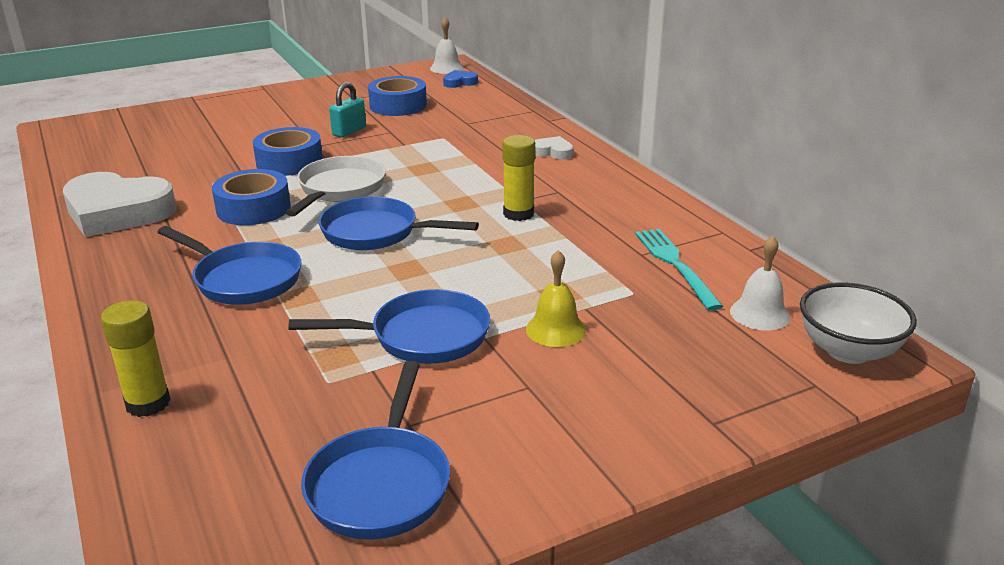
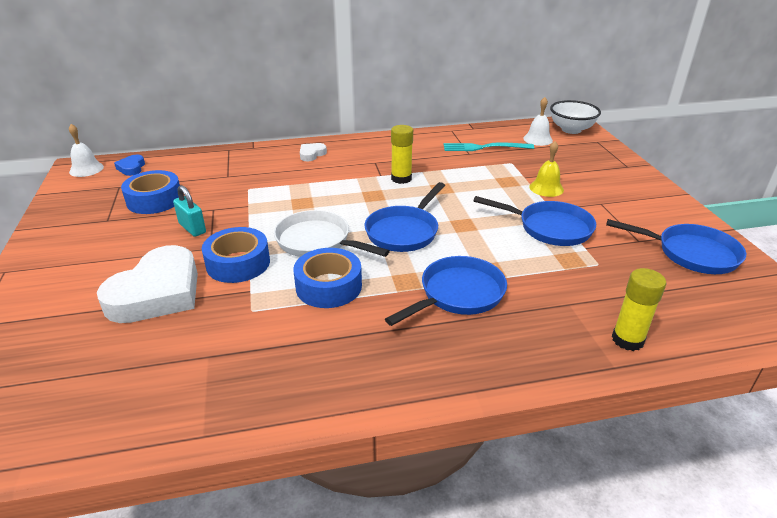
camera: 75 degrees left, 5 degrees up
(117, 212) = (286, 375): white heart -> white heart (157, 293)
(422, 336) = (549, 228): blue pan -> blue pan turned 105 degrees clockwise

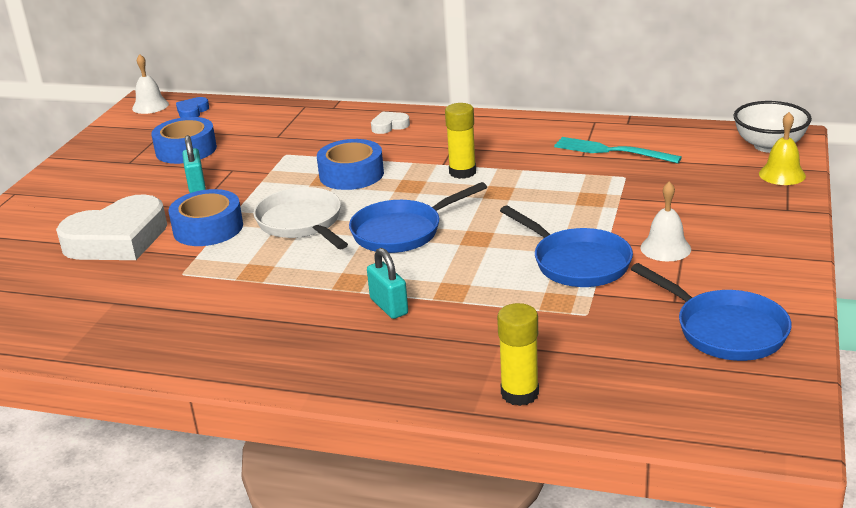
camera: 30 degrees right, 5 degrees down
(328, 286) = (270, 269): blue tape -> blue tape (351, 174)
(457, 294) = (389, 306): blue pan -> turquoise padlock
(538, 139) = (701, 151): white bell -> white bell (665, 248)
(546, 188) = (632, 216): yellow bell -> yellow bell (782, 174)

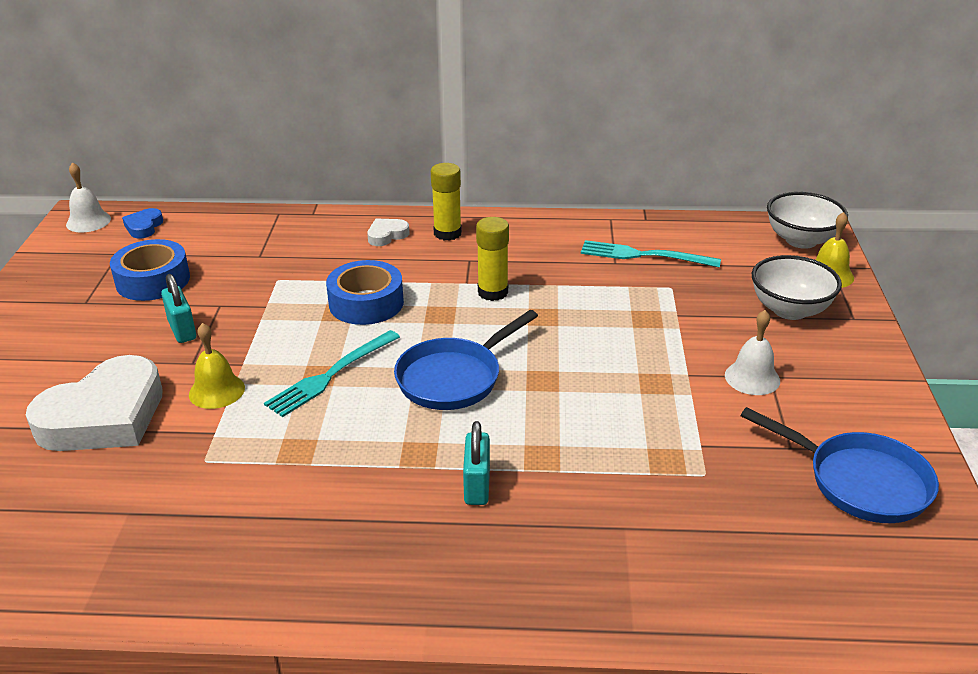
camera: 15 degrees left, 5 degrees up
(208, 228) = (216, 391): blue tape -> yellow bell
(302, 223) = (331, 375): white pan -> turquoise fork
(389, 306) = (477, 485): turquoise padlock -> turquoise padlock turned 45 degrees clockwise
(519, 393) = (676, 596): yellow glue stick -> yellow glue stick (447, 233)
(576, 262) = (666, 405): blue pan -> none
(728, 199) = (789, 310): none -> white bowl

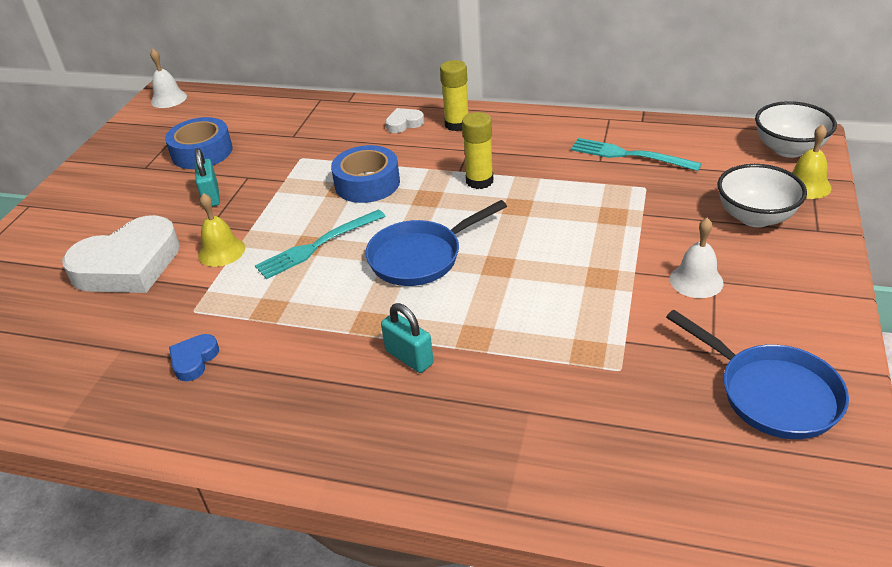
camera: 15 degrees right, 5 degrees up
(144, 227) = (209, 106): blue heart -> blue heart (194, 360)
(477, 485) = (409, 357): turquoise padlock -> turquoise padlock turned 60 degrees counterclockwise

